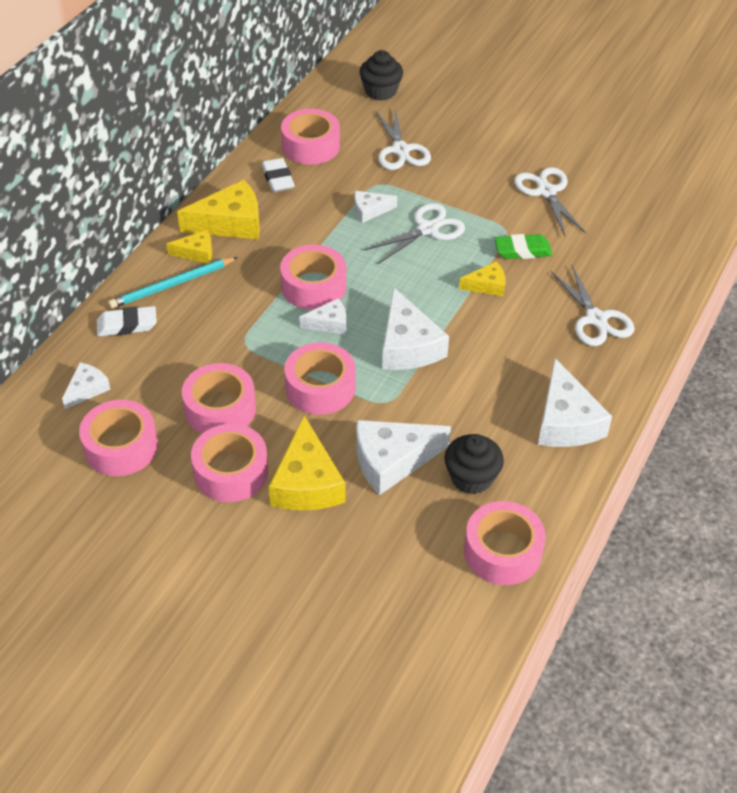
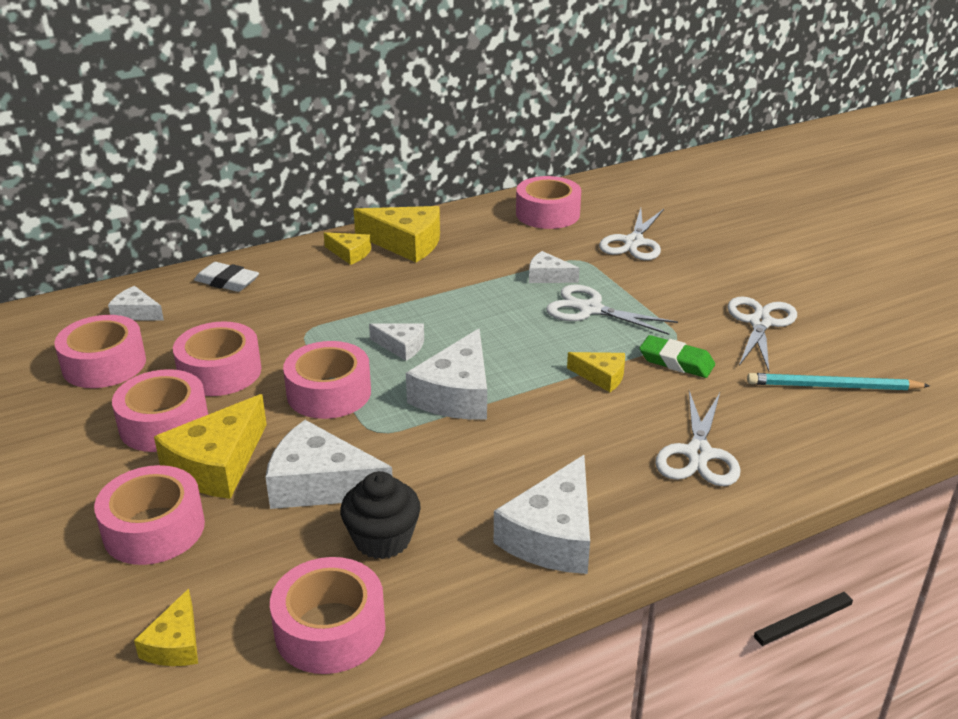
camera: 35 degrees right, 15 degrees down
(87, 389) = (136, 313): white cheese -> white cheese turned 135 degrees counterclockwise
(172, 285) = (300, 268): turquoise pencil -> turquoise pencil (832, 386)
(278, 179) = (488, 227): white eraser -> none
(313, 286) = (422, 313): pink tape -> pink tape (154, 529)
(380, 91) = (664, 196): black cupcake -> none
(424, 612) = (175, 644): none -> yellow cheese
(427, 229) = (590, 309): white scissors -> white scissors turned 150 degrees counterclockwise

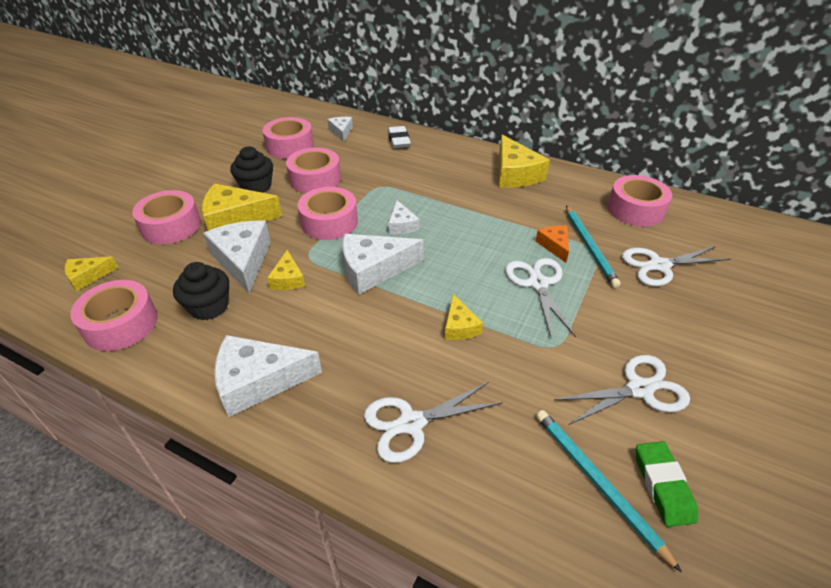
camera: 55 degrees right, 10 degrees up
(164, 424) = (256, 186): pink tape -> black cupcake
(350, 253) = (476, 161): yellow cheese -> yellow cheese (288, 279)
(548, 276) = (554, 245): white cheese -> orange cheese
(571, 261) = (589, 247): none -> turquoise pencil
(676, 362) = (521, 359): green eraser -> green eraser (663, 486)

